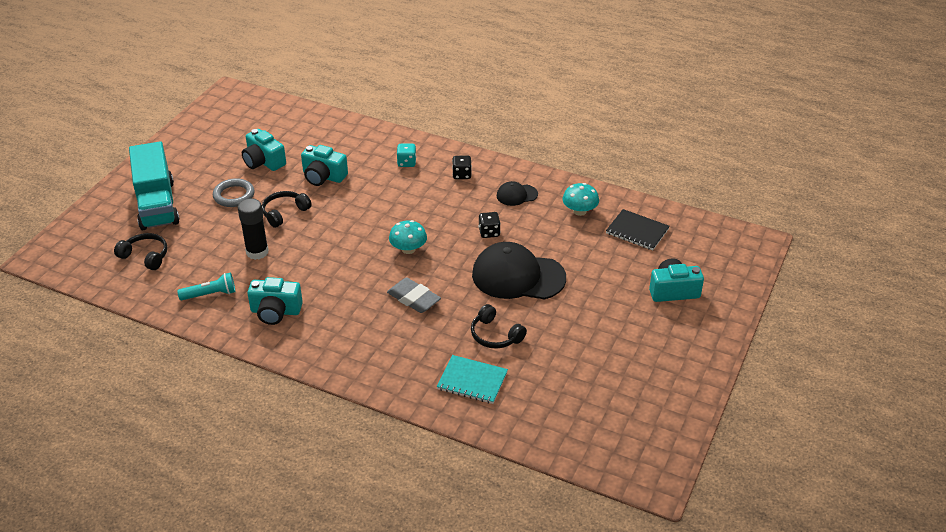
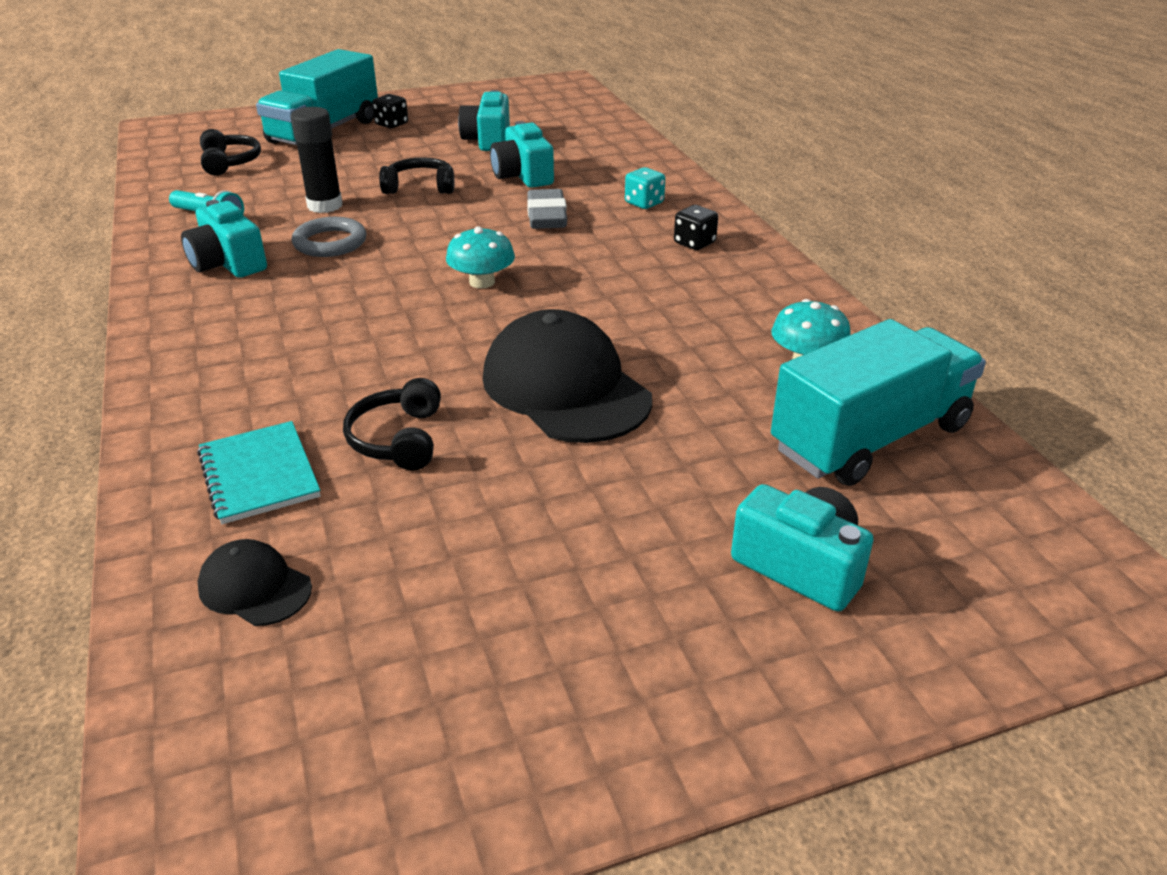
camera: 45 degrees right, 5 degrees down
(234, 195) = (403, 153): grey ring -> grey ring (330, 242)
(413, 299) = (385, 335): grey eraser -> grey eraser (546, 216)
(489, 232) = (619, 317): black dice -> black dice (391, 124)
(516, 195) = (735, 297): black cap -> black cap (255, 587)
(637, 231) = (870, 438): black notebook -> turquoise truck

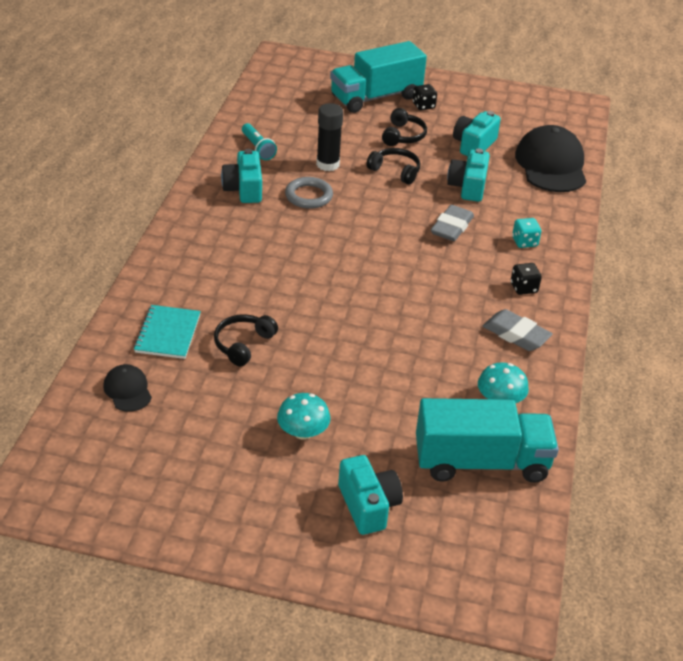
camera: 30 degrees right, 5 degrees up
(230, 162) = (300, 105): black headphones -> black headphones (403, 136)
(482, 282) = (368, 262): turquoise mushroom -> turquoise mushroom (303, 432)
(565, 388) = (350, 354): black cap -> black cap (551, 165)
(741, 289) = (516, 335): none -> grey eraser

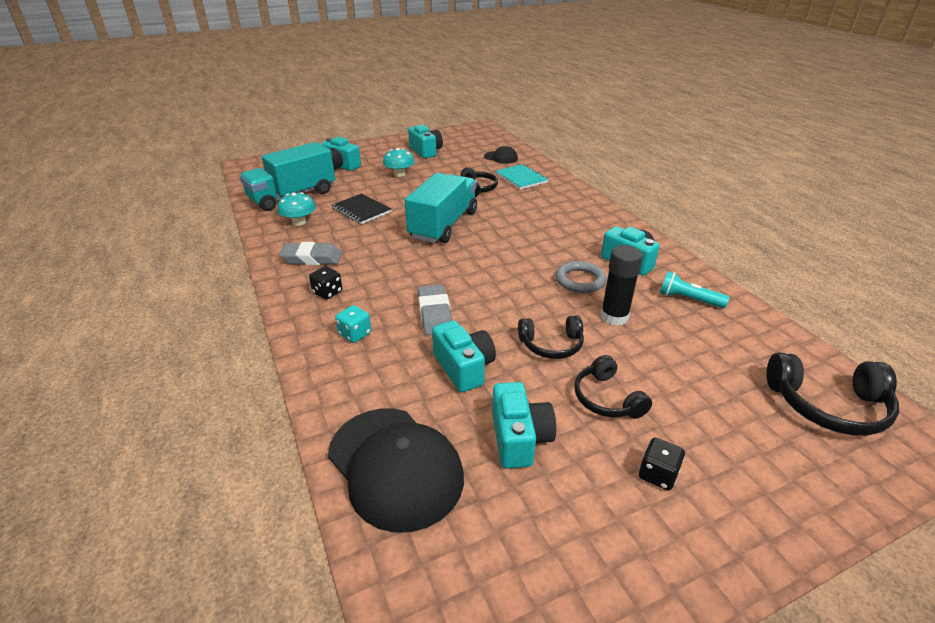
camera: 145 degrees right, 5 degrees down
(204, 472) = (426, 151): none -> turquoise camera
(294, 82) = (828, 405): none -> black headphones
(375, 97) = (725, 447): turquoise truck -> turquoise truck (443, 225)
(414, 381) = (361, 210): none -> black notebook

